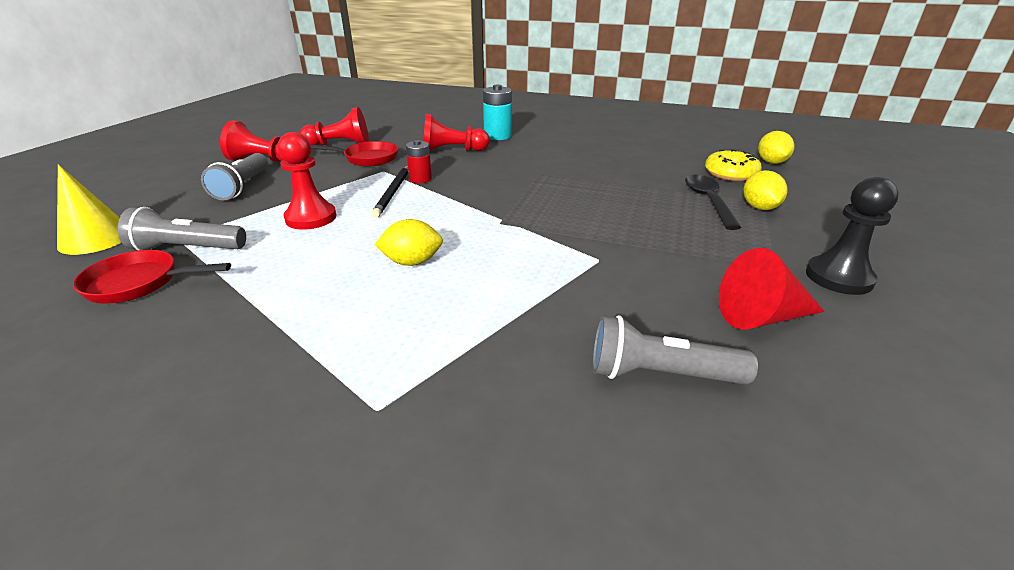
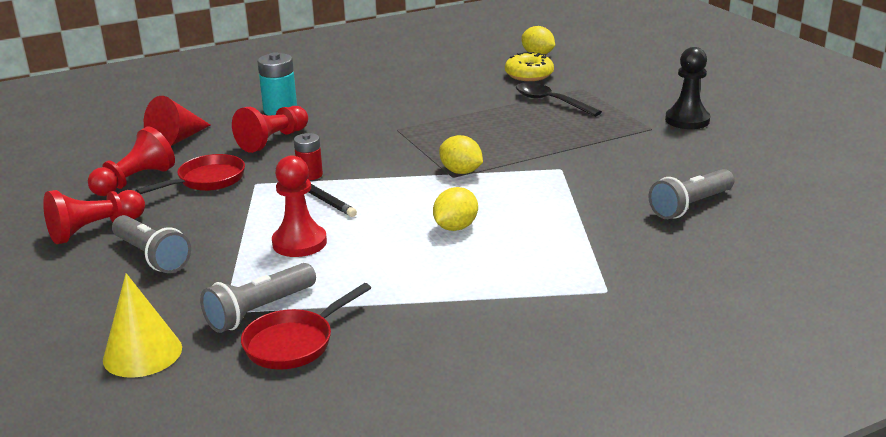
camera: 45 degrees left, 5 degrees down
(759, 208) = (586, 94): yellow lemon -> yellow lemon (461, 172)
(761, 317) = (687, 158): red cone -> red cone (177, 140)

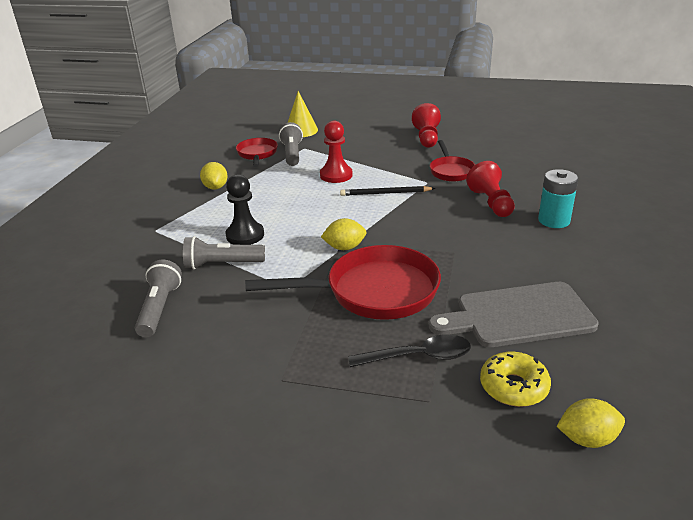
camera: 130 degrees right, 5 degrees up
(135, 181) = (477, 154): red pawn -> none
(151, 256) = (378, 144): grey flashlight -> grey flashlight (222, 264)
(177, 140) = (532, 175): red cone -> none
(310, 175) = (416, 199): red battery -> none
(453, 89) = (519, 315): none -> grey cutting board
(455, 227) = (281, 217): yellow lemon -> yellow lemon (215, 187)
(507, 137) = (373, 292): none -> red pan
(687, 120) = (263, 417): black pawn -> black pawn (245, 235)

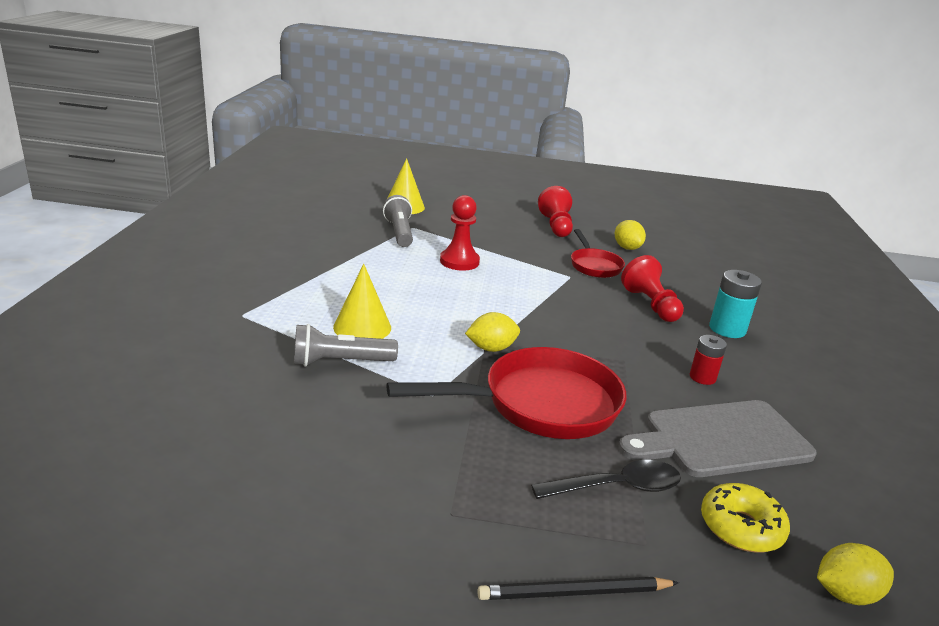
camera: 10 degrees left, 5 degrees down
(159, 308) = (268, 415): grey flashlight -> none
(215, 187) = (311, 266): yellow lemon -> yellow lemon (627, 248)
(245, 235) = (362, 327): black pawn -> yellow cone
(257, 154) = (356, 230): red pan -> none
(385, 193) = (524, 286): black pencil -> black pencil (575, 593)
(518, 264) = (702, 377): none -> red battery

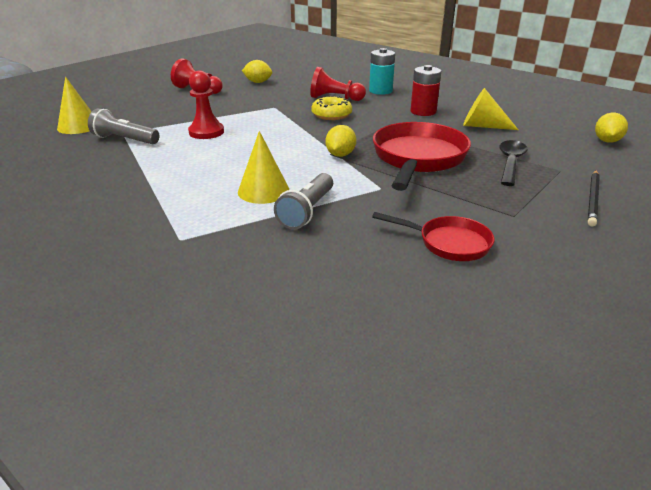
camera: 55 degrees left, 5 degrees up
(594, 265) = (269, 97): red pan -> red pan (448, 243)
(702, 377) = (423, 111): red battery -> red battery, size x1.54
(721, 439) = (482, 126): grey cutting board -> yellow cone
(741, 527) = (555, 145): yellow donut -> yellow donut (331, 115)

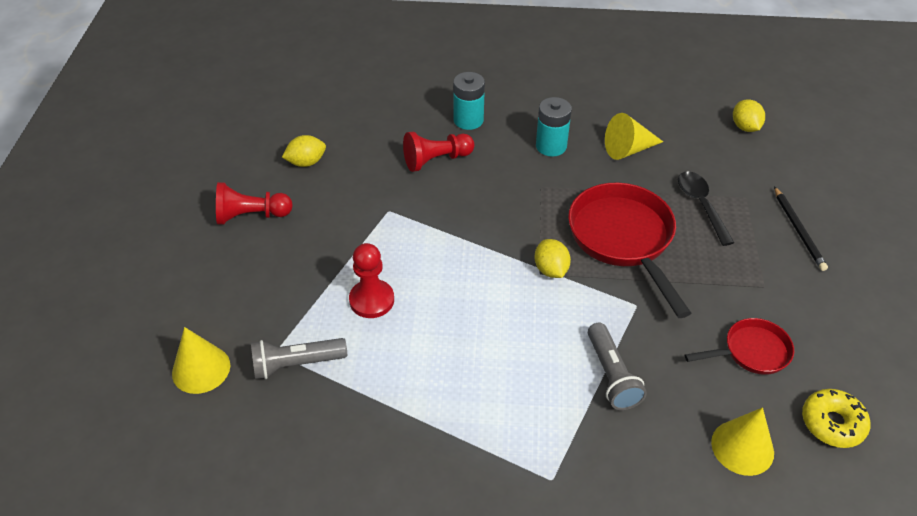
camera: 35 degrees left, 15 degrees up
(263, 191) = (544, 368): yellow cone -> yellow cone (742, 447)
(331, 115) = (467, 197): yellow donut -> yellow donut (832, 423)
(423, 111) = (551, 146): red battery -> turquoise battery

